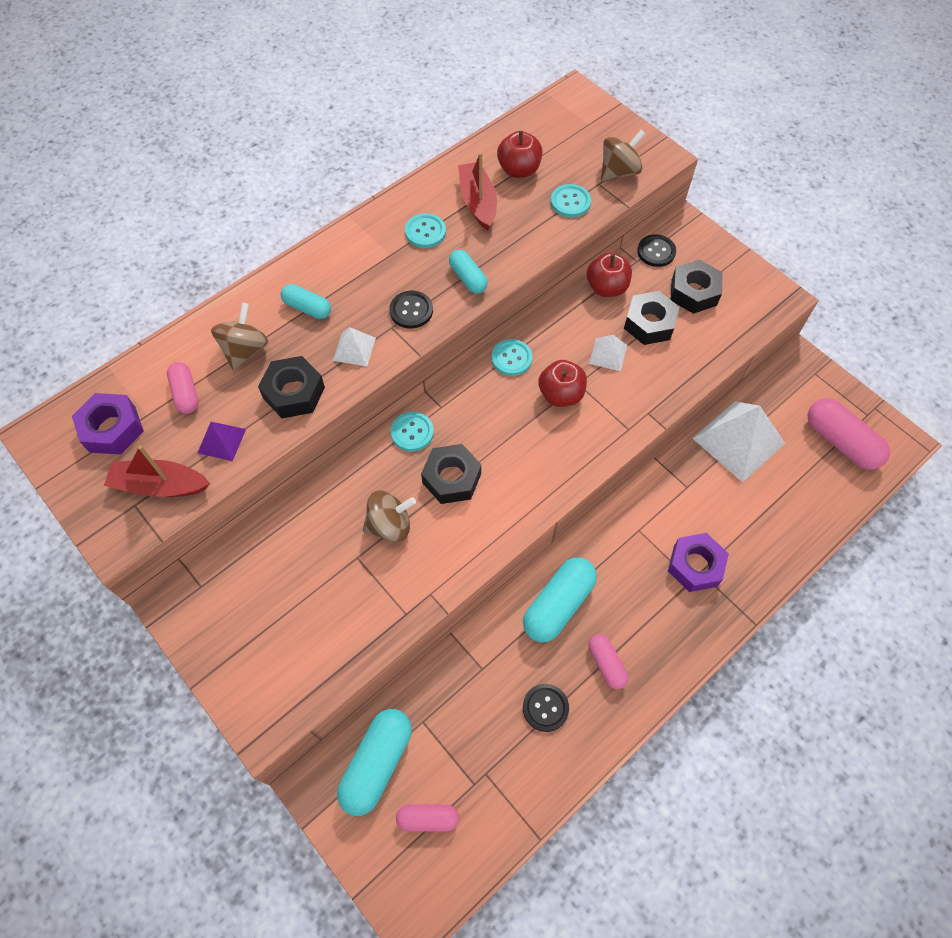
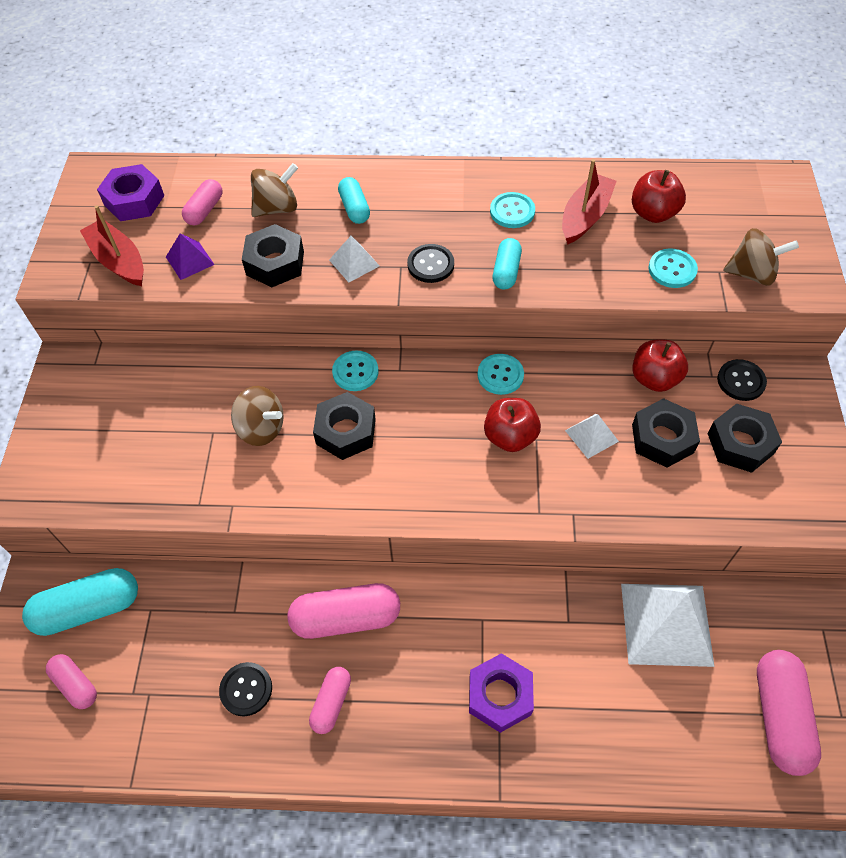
camera: 45 degrees right, 5 degrees down
(558, 604) = (346, 618): turquoise capsule -> pink capsule

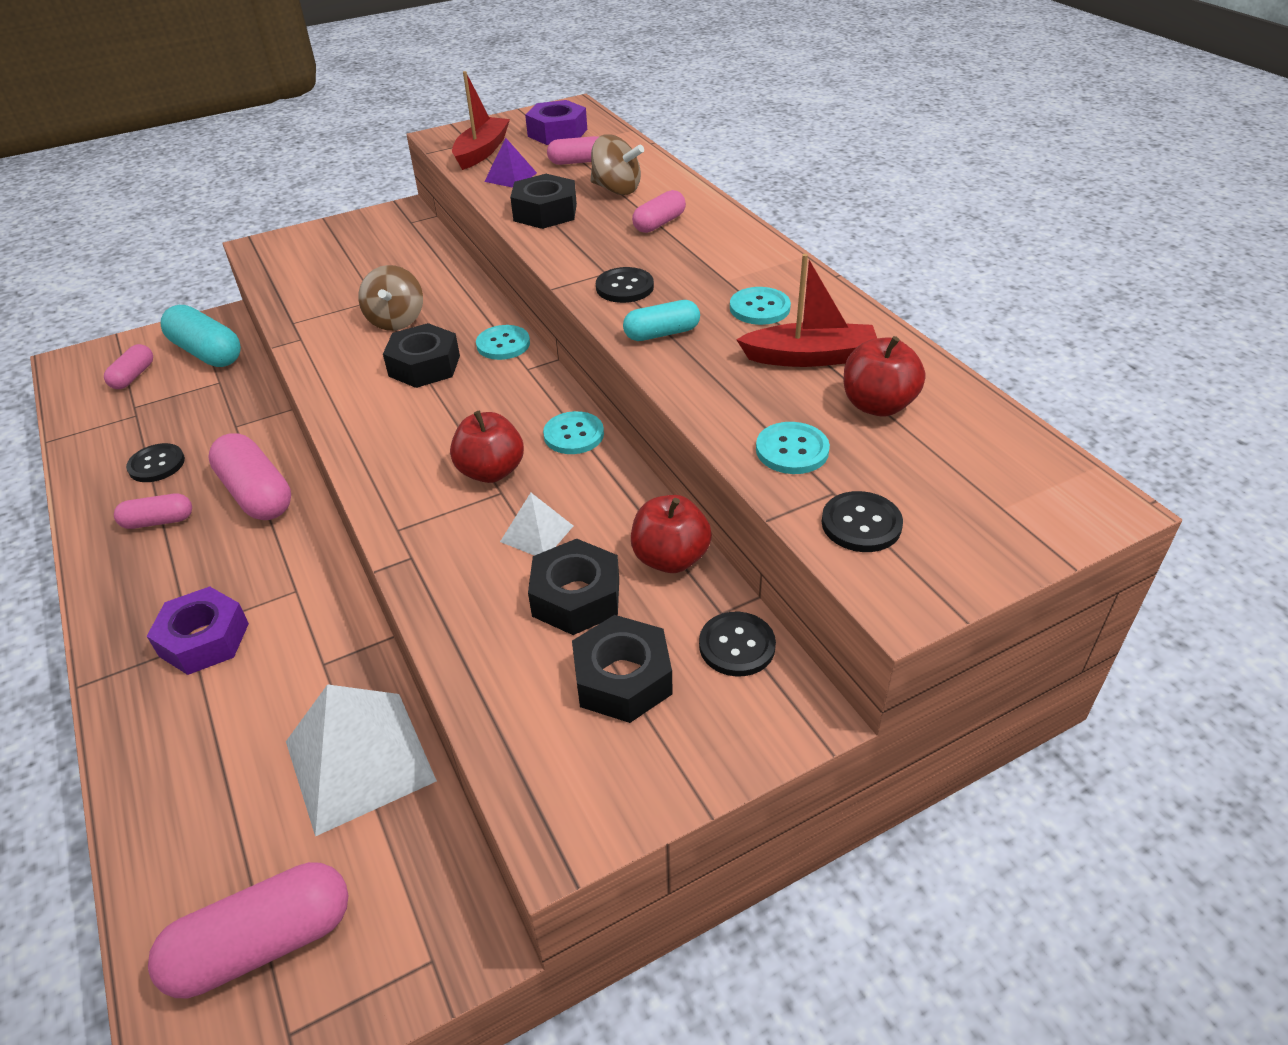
camera: 60 degrees right, 15 degrees down
(354, 208) = (659, 223): turquoise capsule -> pink capsule
(354, 262) = (585, 247): white pyramid -> none
(752, 274) = (861, 524): brown spinning top -> black button

